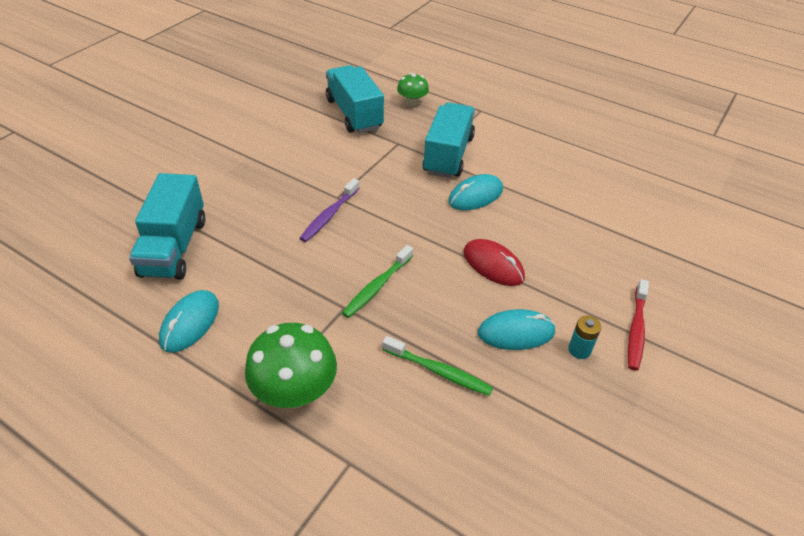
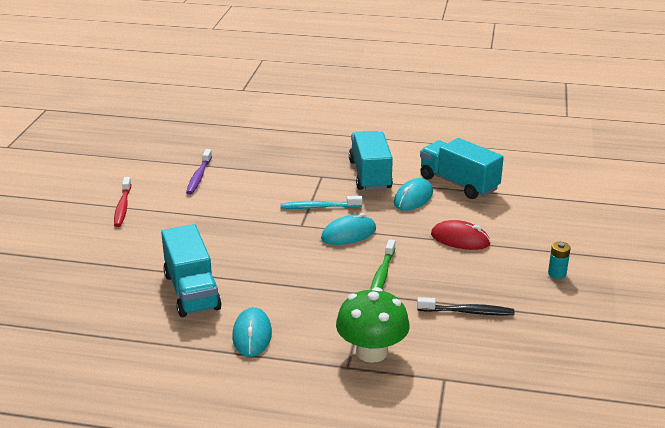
camera: 20 degrees left, 15 degrees down
(329, 215) = (305, 238): purple toothbrush -> purple toothbrush (199, 176)
(354, 114) = (266, 163): turquoise truck -> turquoise truck (458, 183)
(370, 180) = (319, 207): none -> turquoise toothbrush
(412, 102) = (310, 144): green mushroom -> none
(438, 371) = (467, 312): green toothbrush -> black toothbrush
(516, 333) = (506, 275): turquoise mouse -> turquoise mouse (348, 234)
(636, 329) = (587, 251): red toothbrush -> red toothbrush (123, 207)

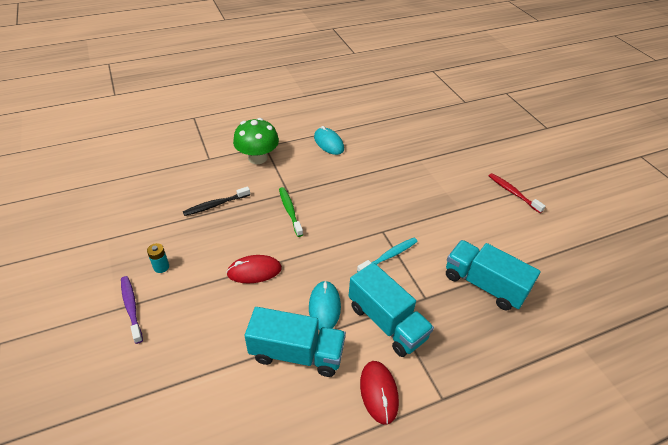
camera: 145 degrees right, 15 degrees up
(192, 291) = (388, 153): turquoise truck -> turquoise truck (484, 285)
(199, 176) = (512, 247): purple toothbrush -> purple toothbrush (131, 308)
(348, 234) = (342, 238): turquoise mouse -> none
(413, 151) = (379, 392): none -> red mouse

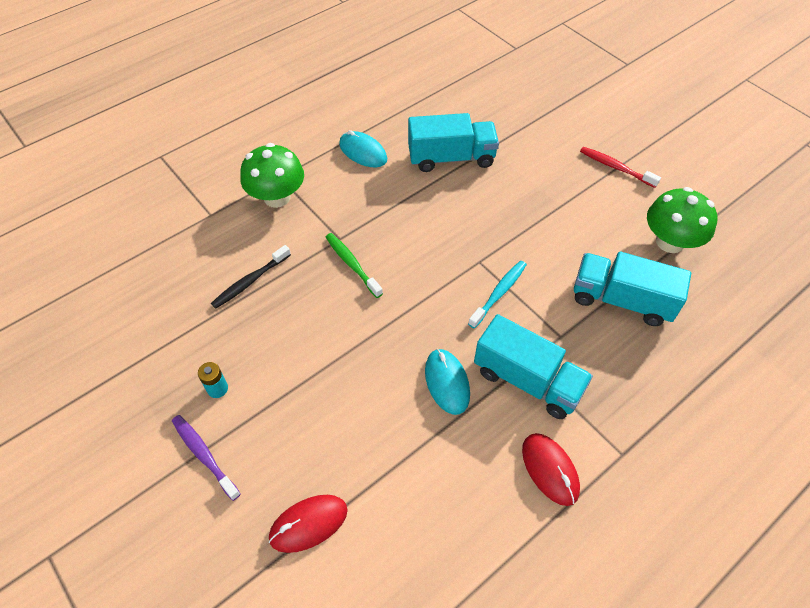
camera: 15 degrees left, 10 degrees up
(254, 271) = (341, 360): red mouse -> red mouse (308, 524)
(297, 353) = (437, 451): turquoise truck -> turquoise truck (451, 158)
(539, 253) = (670, 242): none -> green mushroom

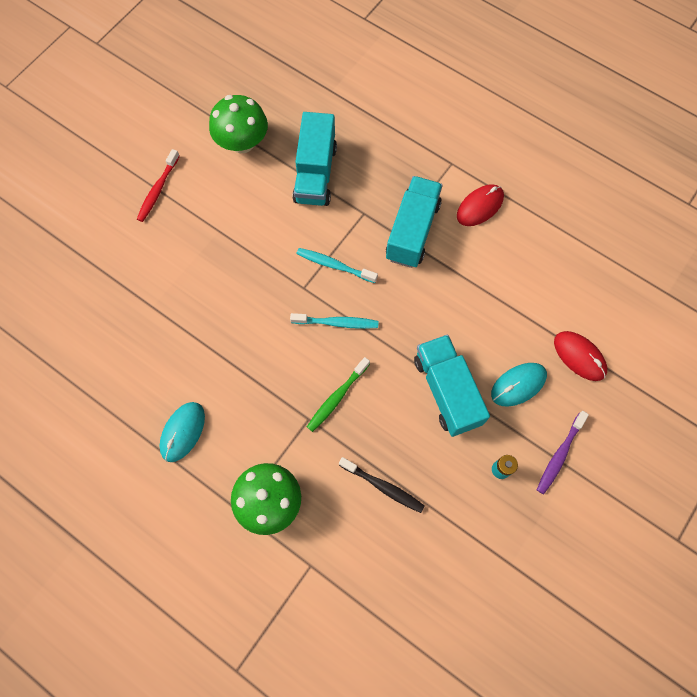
camera: 105 degrees left, 15 degrees up
(431, 280) = (336, 323): none -> turquoise toothbrush
(447, 382) = (433, 288): turquoise mouse -> turquoise mouse (518, 385)
(451, 158) = (174, 339): turquoise truck -> turquoise truck (447, 391)

